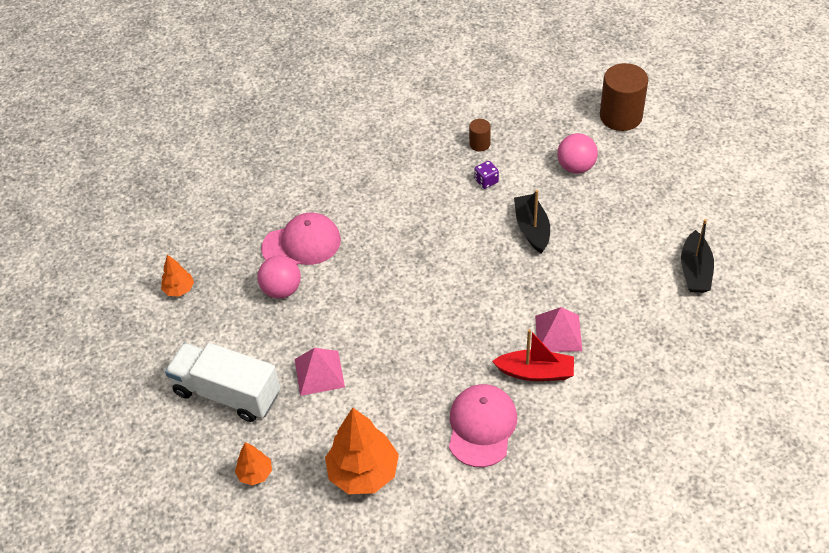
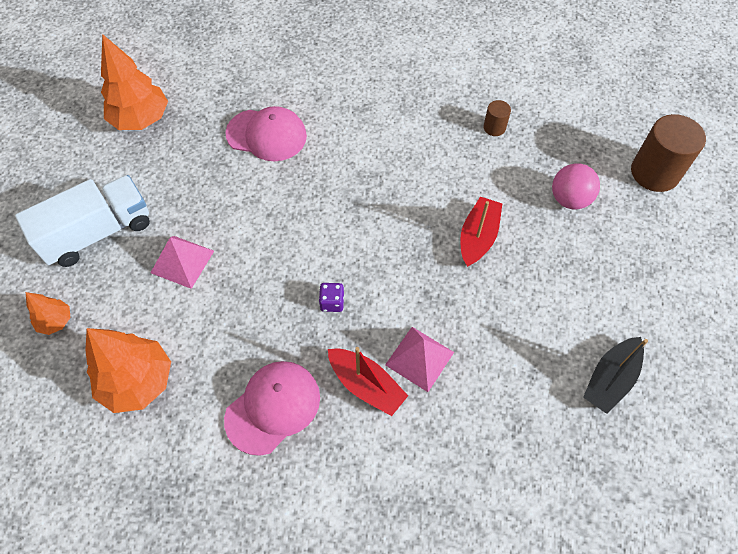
camera: 30 degrees right, 10 degrees up
(179, 289) = (141, 119): orange tree -> orange tree, size x1.95
(227, 393) = (98, 233): white truck -> white truck turned 90 degrees clockwise
(282, 290) = (217, 167): pink ball -> none
(486, 181) = (472, 166): purple dice -> purple dice (332, 302)
(532, 229) = (478, 237): black boat -> red boat

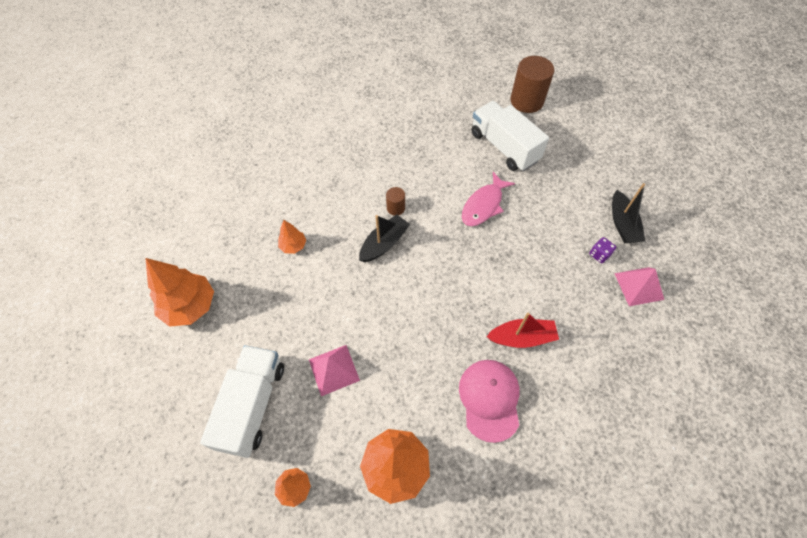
camera: 45 degrees left, 0 degrees up
(266, 135) = (293, 246): pink cap -> orange tree
(332, 302) = (451, 310): purple dice -> purple dice (599, 254)
(342, 195) = (384, 243): none -> black boat
(419, 358) = (530, 297): pink pyramid -> pink pyramid (639, 286)
(478, 237) = (484, 205): red boat -> pink fish
(494, 128) = (423, 137): brown cylinder -> brown cylinder (395, 208)
(569, 199) = (504, 147): pink ball -> white truck

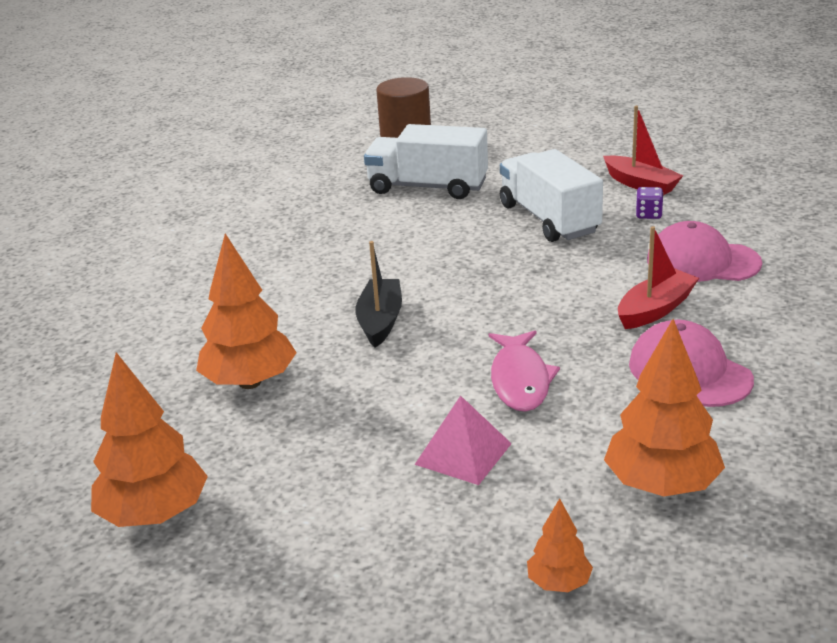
camera: 35 degrees left, 30 degrees down
(252, 405) = (390, 548): white truck -> white truck (549, 219)
(293, 246) = (249, 382): orange tree -> orange tree, size x1.95
(395, 208) = (355, 287): brown cylinder -> none
(484, 205) = (466, 237): pink fish -> pink fish (520, 380)
(587, 318) = (702, 261): none -> pink cap
(622, 224) = (640, 184): black boat -> red boat
(639, 286) = (720, 216): pink pyramid -> none

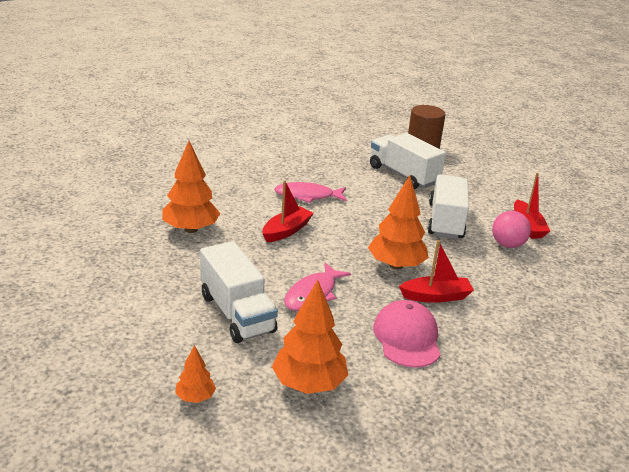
camera: 30 degrees right, 0 degrees up
(154, 515) = (78, 266): orange tree -> orange tree (396, 265)
(345, 265) = (307, 196): none -> pink fish
(380, 321) = (286, 231): black boat -> red boat
(463, 454) = (237, 313): pink pyramid -> white truck
(648, 214) = (507, 245): purple dice -> pink ball
(702, 261) = (502, 285): pink cap -> none

